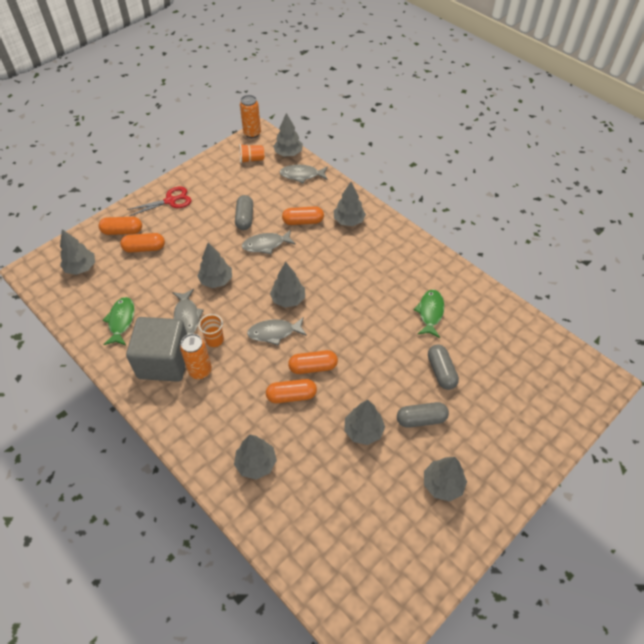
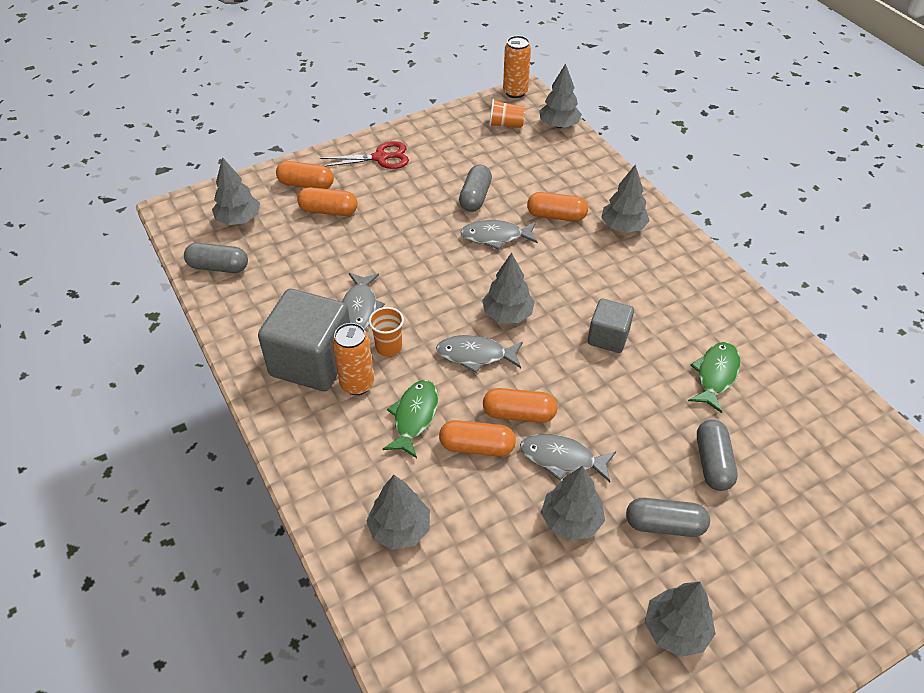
camera: 15 degrees right, 5 degrees down
(77, 306) = (218, 267): none -> grey capsule
(121, 321) = (270, 296): green fish -> green fish (414, 417)
(216, 280) = (413, 270): grey tree -> none
(302, 175) = (570, 156): grey fish -> grey fish (562, 458)
(357, 301) = (608, 337): none -> grey cube

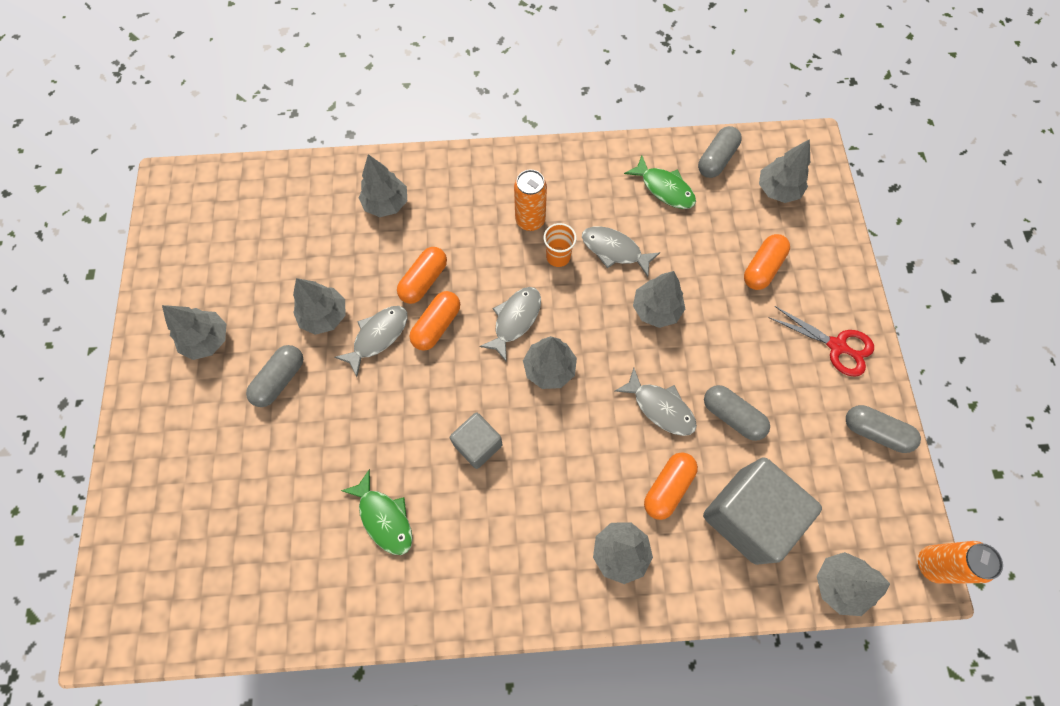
camera: 115 degrees right, 20 degrees up
(306, 184) = (813, 260): orange capsule -> none
(312, 361) = (571, 196): grey cube -> grey cube (748, 515)
(380, 158) = (836, 346): red scissors -> red scissors turned 75 degrees counterclockwise
(407, 263) = (656, 309): none -> grey tree
(414, 417) = (476, 248): green fish -> green fish (664, 189)
(495, 237) = (660, 407): grey fish -> grey fish turned 105 degrees clockwise
(505, 124) = (860, 515): orange cup -> none
(712, 463) = (305, 452): grey capsule -> grey capsule (875, 432)

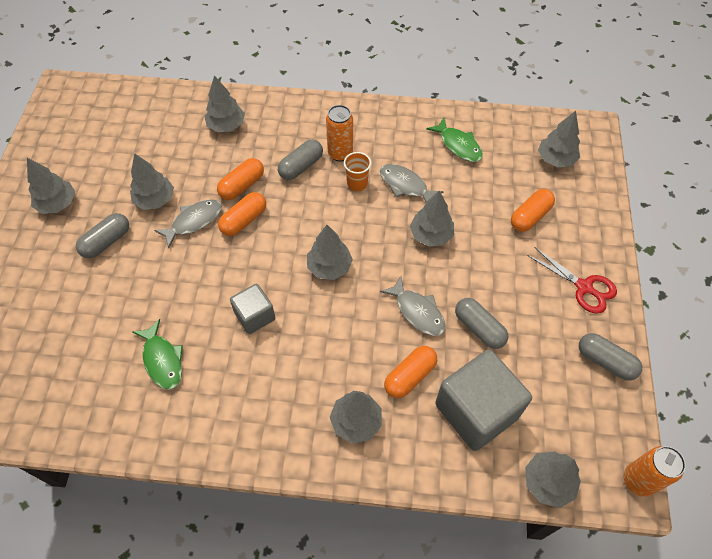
camera: 10 degrees right, 10 degrees down
(515, 320) = (310, 226): grey fish -> none
(716, 159) = (507, 129): grey capsule -> grey capsule (301, 166)

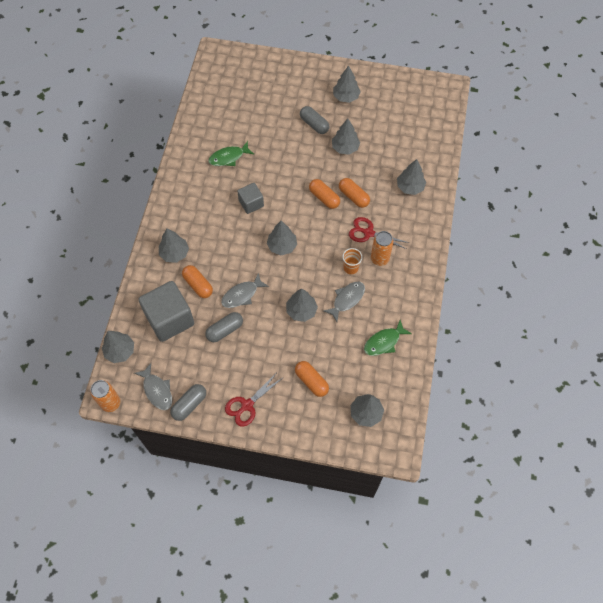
camera: 95 degrees right, 5 degrees up
(194, 221) = (325, 170): grey fish -> grey fish (157, 390)
(301, 166) = (368, 233): grey capsule -> red scissors

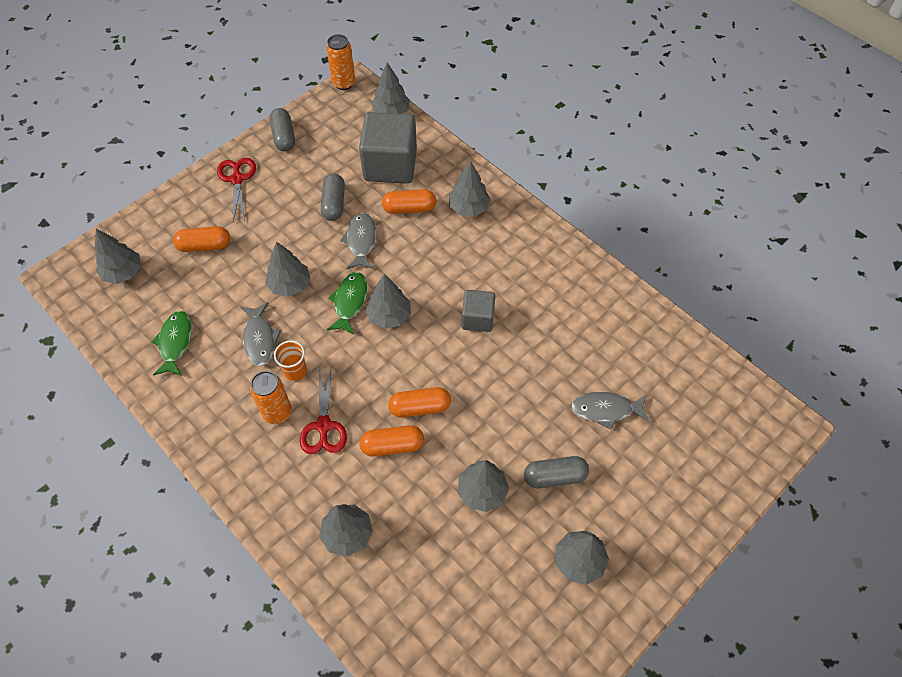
camera: 125 degrees right, 5 degrees down
(157, 390) = (322, 120): grey fish -> grey fish (606, 410)
(228, 157) = (570, 334): green fish -> green fish (350, 302)
(368, 233) = (324, 426): red scissors -> red scissors turned 120 degrees clockwise

